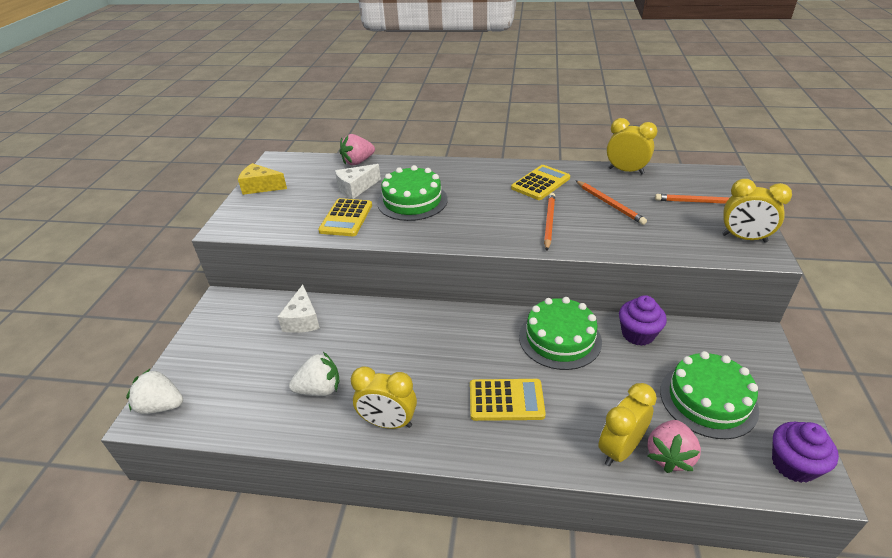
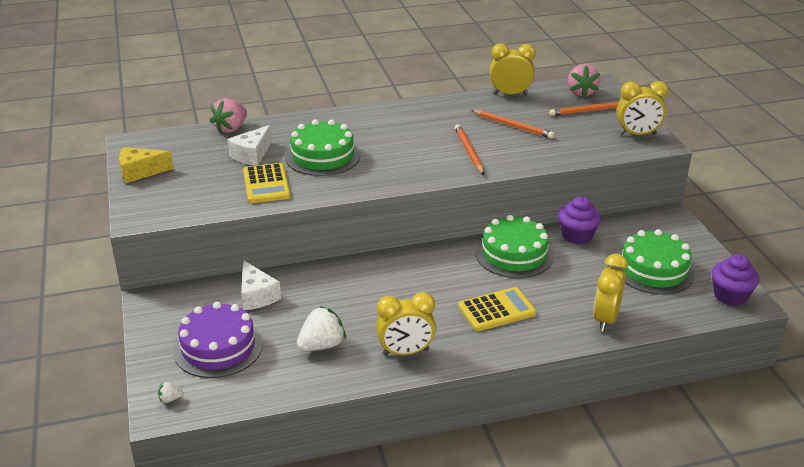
camera: 25 degrees left, 5 degrees down
(161, 406) = (170, 399): white strawberry -> white strawberry, size x0.46
(236, 364) = (218, 347): none -> purple cake
(540, 183) = (438, 118): yellow calculator -> none
(669, 456) = (643, 313): pink strawberry -> pink strawberry (581, 92)

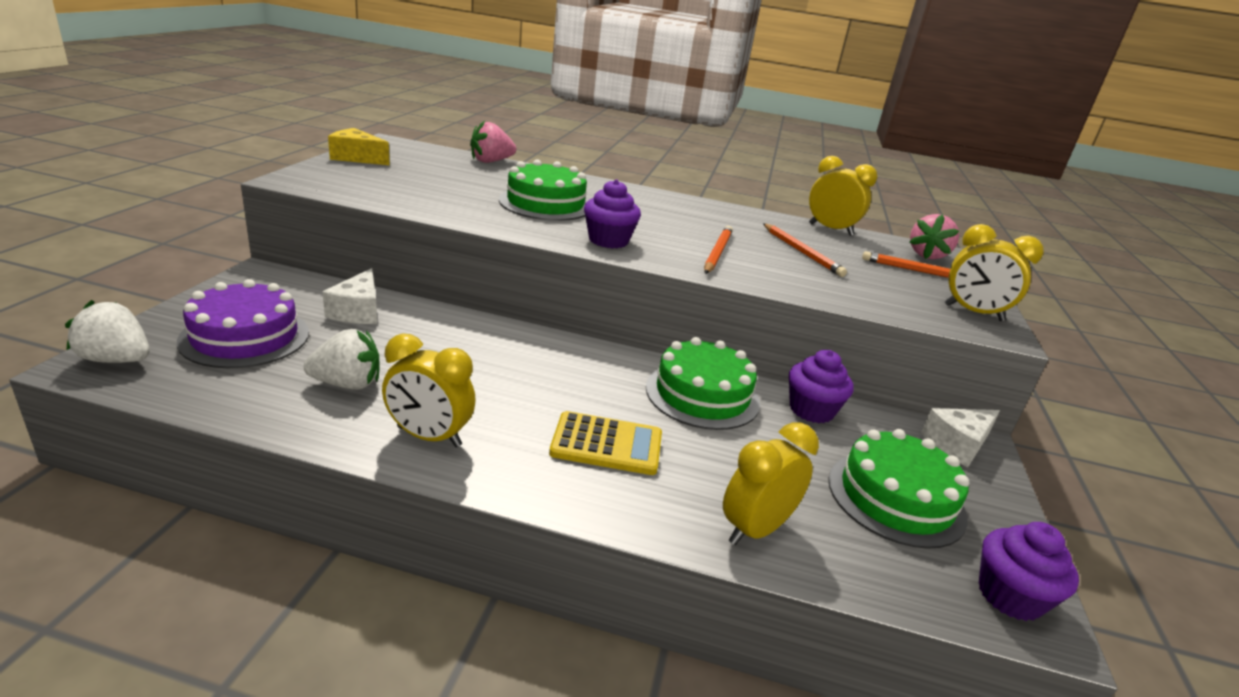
camera: 25 degrees right, 5 degrees down
(170, 399) = (116, 359): white strawberry -> white strawberry, size x2.19
(252, 155) = (478, 181): white cheese -> white cheese (957, 445)
(266, 184) = (453, 201): yellow calculator -> none
(399, 172) = (608, 240): none -> purple cupcake

